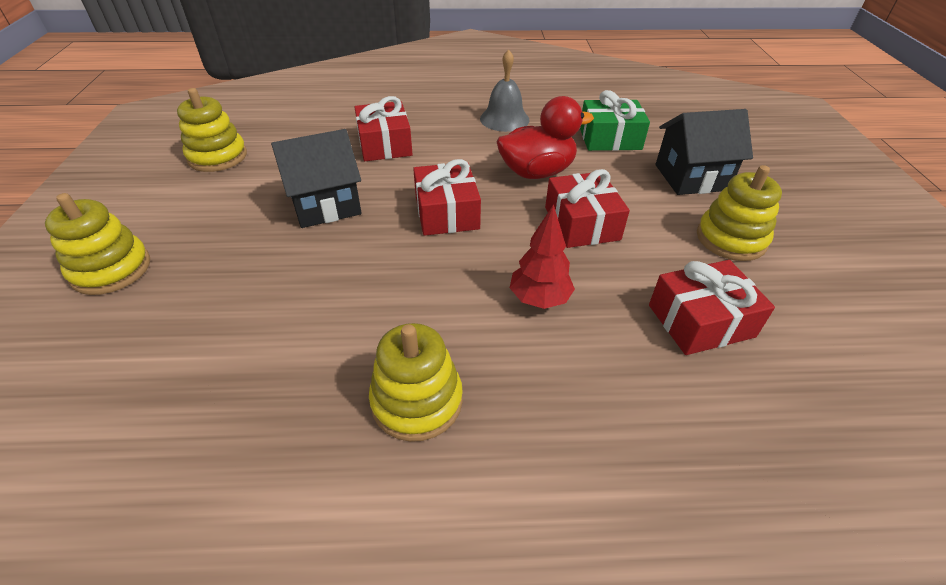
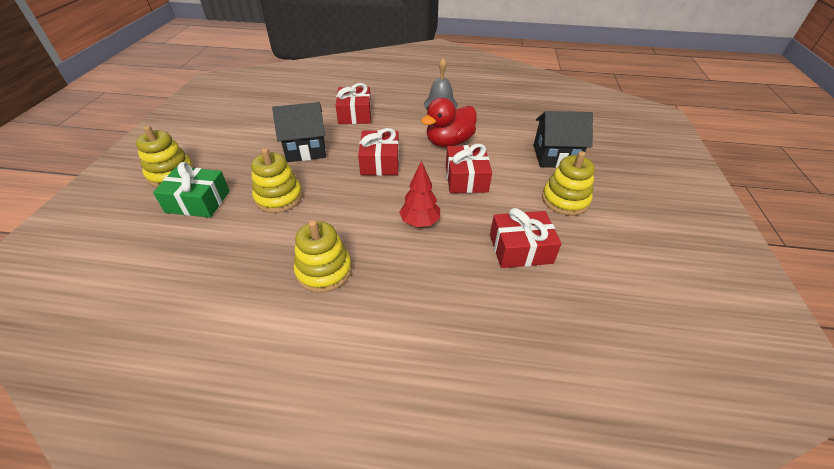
camera: 10 degrees right, 0 degrees up
(217, 157) = (248, 112): yellow stacking toy -> yellow stacking toy (279, 197)
(537, 172) = (449, 142): red duck -> red duck turned 150 degrees clockwise
(610, 138) = (508, 124): green gift -> green gift (198, 201)

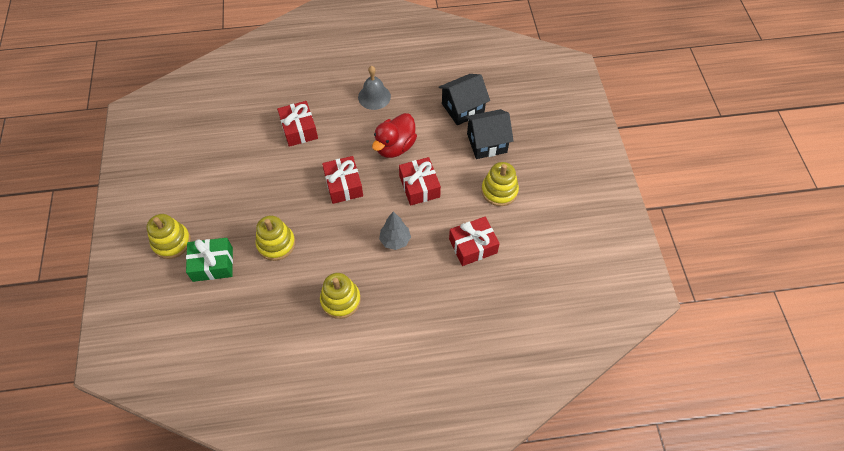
camera: 15 degrees left, 15 degrees up
(305, 149) = (273, 185): black house -> black house (462, 108)
(420, 222) = (395, 240): red tree -> grey tree

